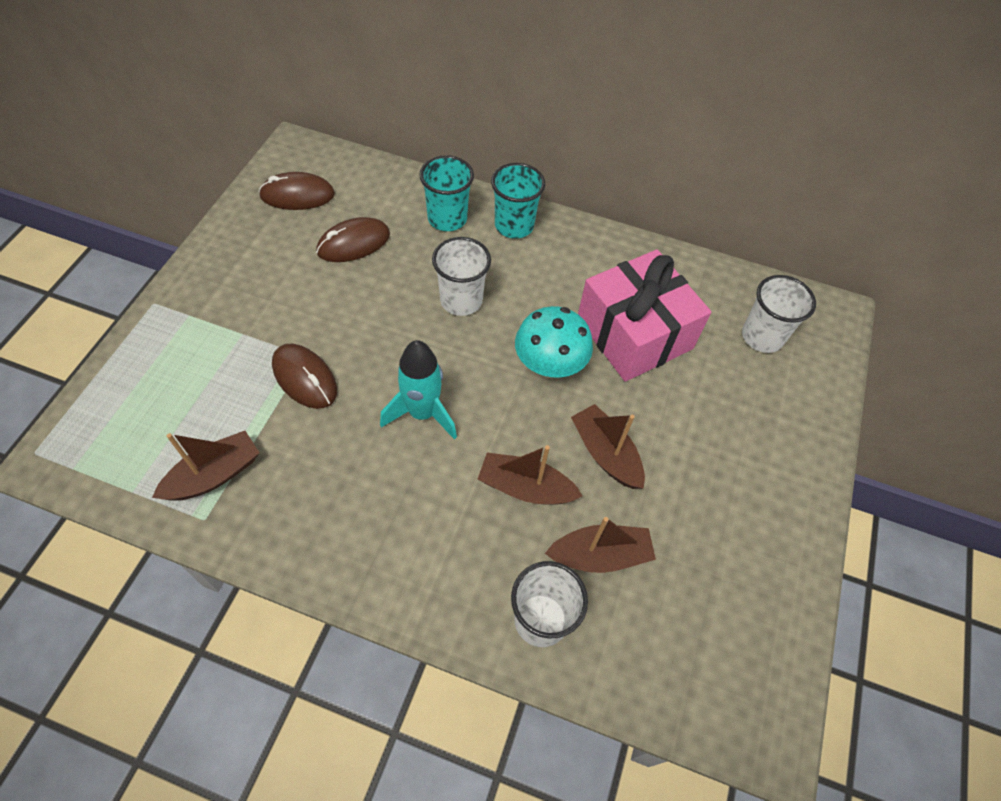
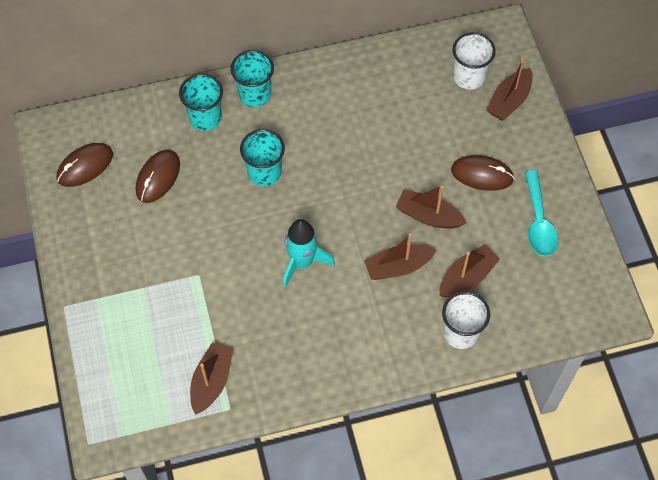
camera: 30 degrees left, 5 degrees up
(304, 378) = (211, 289): brown mouse -> brown mouse (482, 174)
(461, 300) = (264, 172): white cup -> turquoise cup
(549, 365) = (354, 181): turquoise mushroom -> none
(634, 333) = (390, 125): pink gift -> none
(740, 548) = (538, 222): none -> turquoise spoon
(794, 388) = (509, 101): none -> brown boat

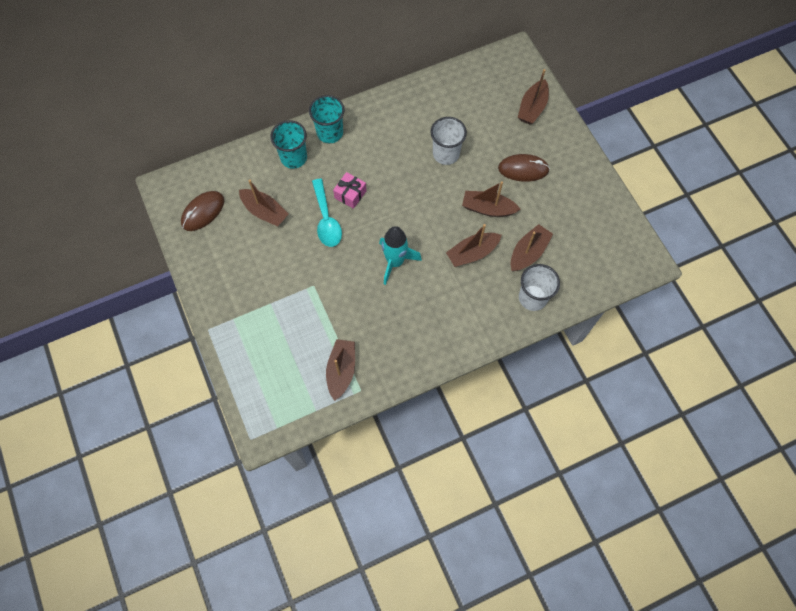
camera: 10 degrees left, 5 degrees up
(158, 177) = (264, 212): brown mouse -> brown boat
(264, 172) = (350, 194): turquoise cup -> pink gift
(469, 77) = (497, 94): white cup -> white cup (446, 154)
(538, 222) = (575, 200): turquoise spoon -> turquoise spoon (326, 220)

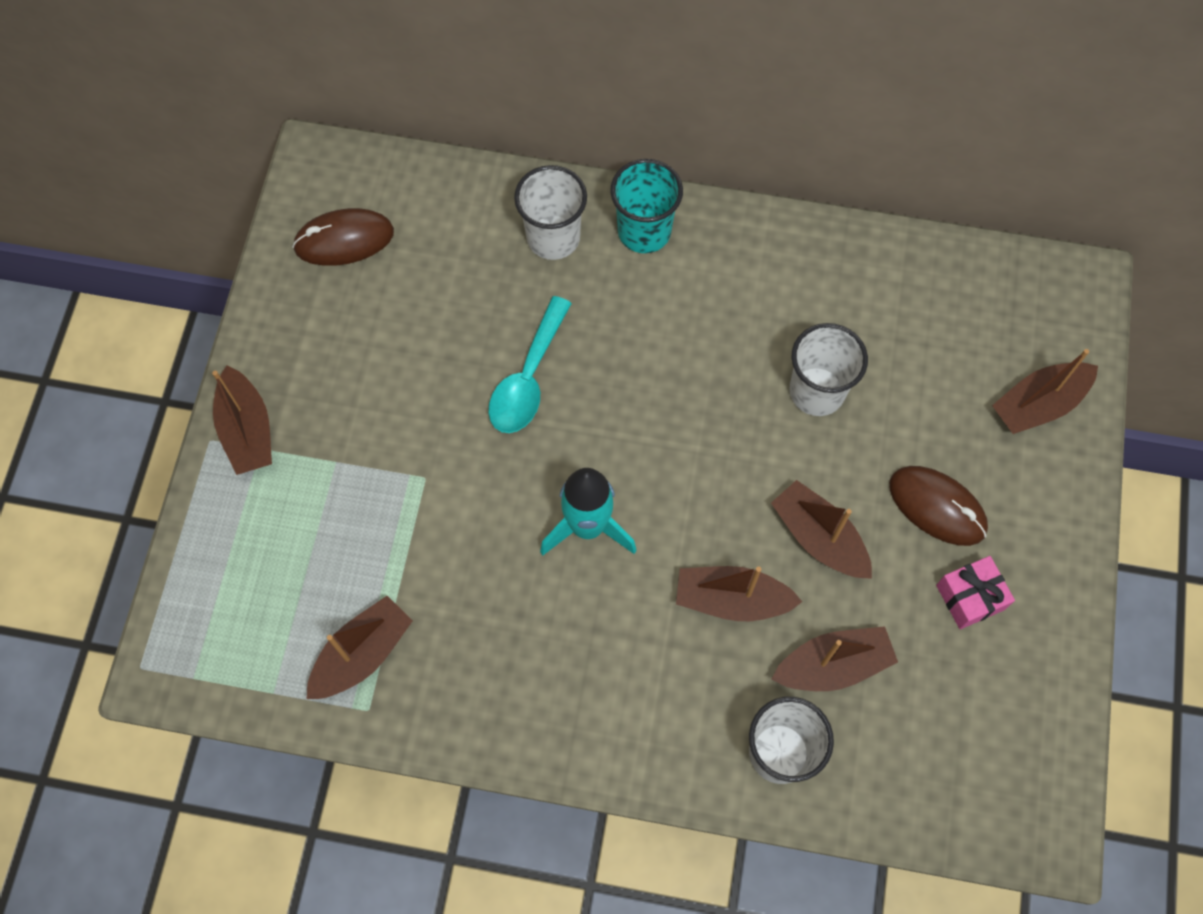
camera: 35 degrees right, 0 degrees up
(264, 212) = (439, 301): brown boat -> brown boat (247, 430)
(293, 157) = (553, 237): turquoise cup -> white cup
(350, 194) = (599, 360): pink gift -> pink gift (970, 597)

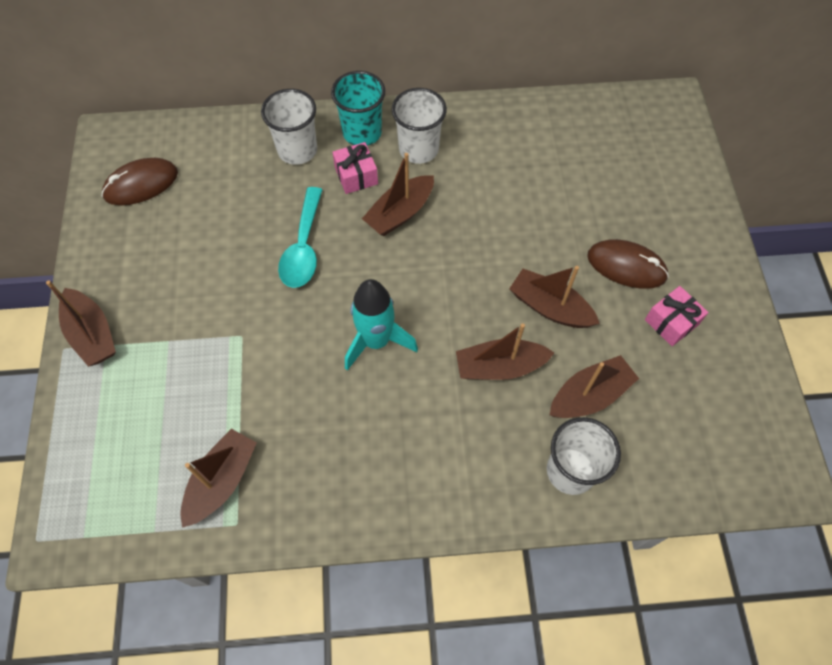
camera: 15 degrees left, 5 degrees down
(620, 293) = (356, 176): none -> pink gift
(817, 391) = (516, 209): white cup -> white cup (418, 149)
(1038, 404) = (671, 183): brown boat -> brown boat (400, 213)

